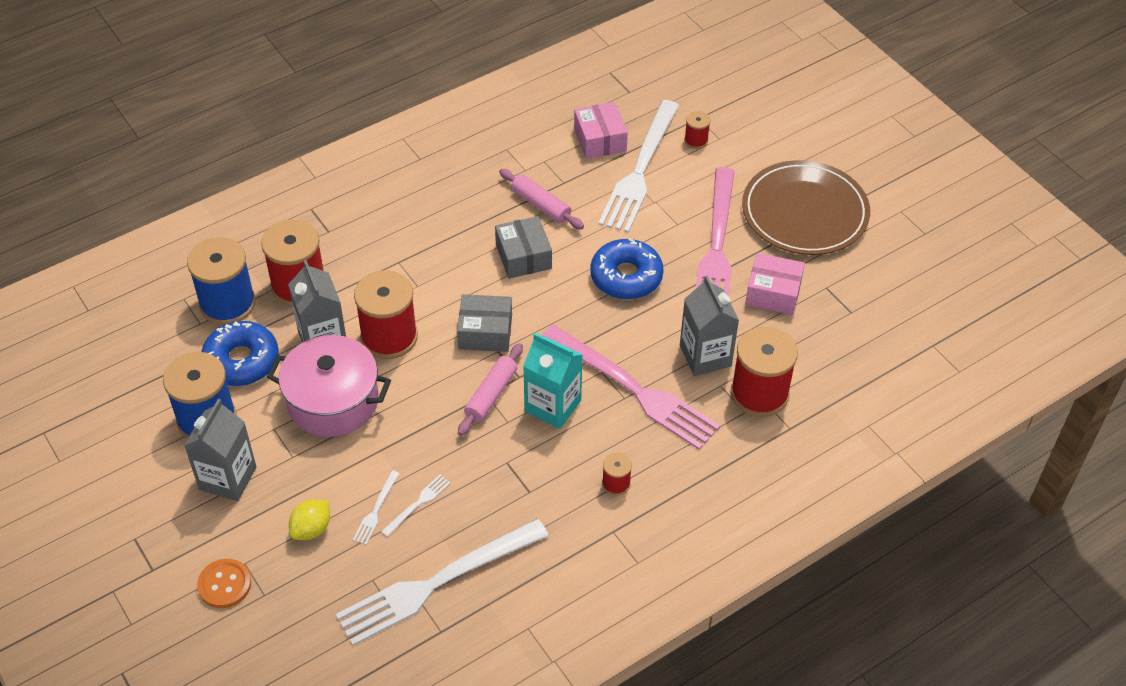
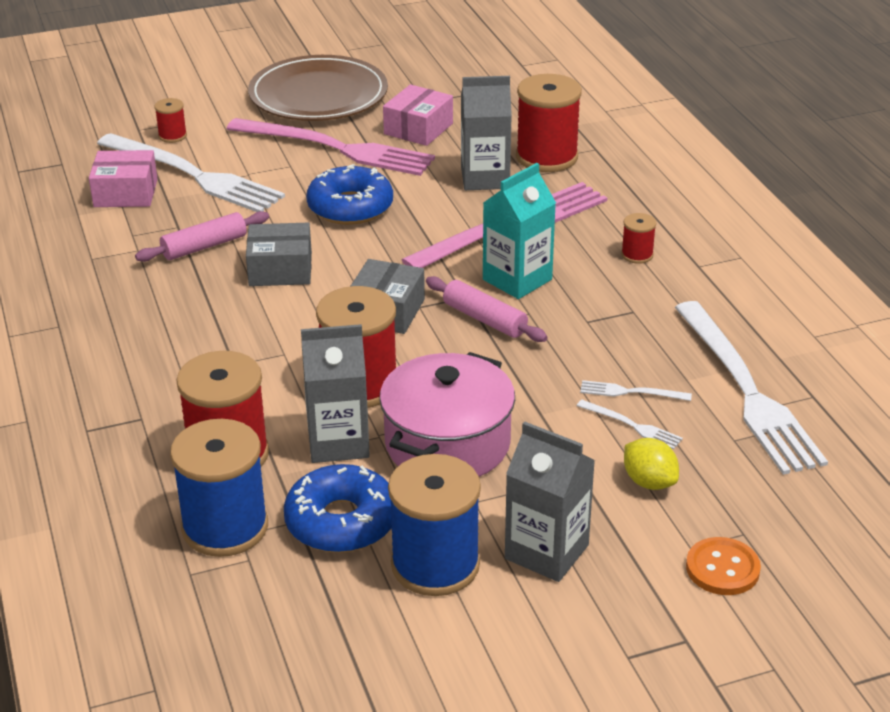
camera: 75 degrees left, 15 degrees down
(418, 504) = (631, 392): white fork -> white fork turned 45 degrees counterclockwise

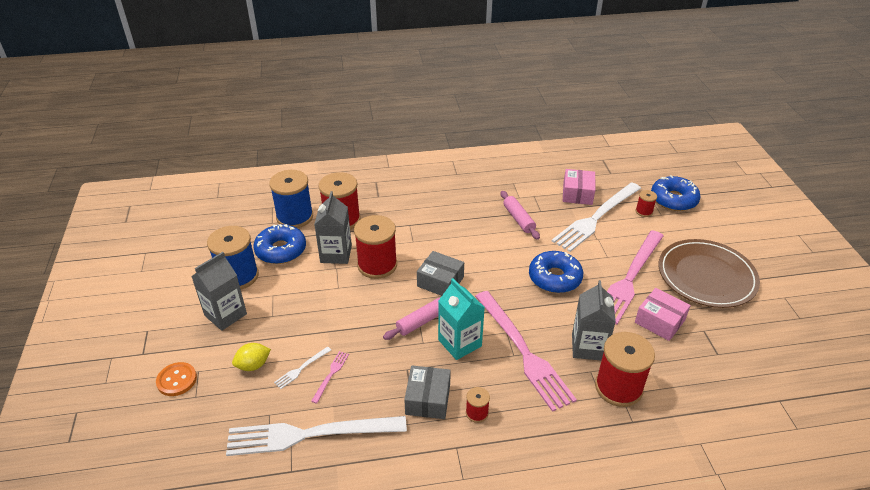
camera: 100 degrees right, 5 degrees up
(138, 112) = (673, 199): none -> blue donut
(280, 269) = (491, 245): grey box -> grey box (428, 399)
(447, 443) = (319, 291): pink pot -> none
(631, 392) = (331, 375): white fork -> pink fork

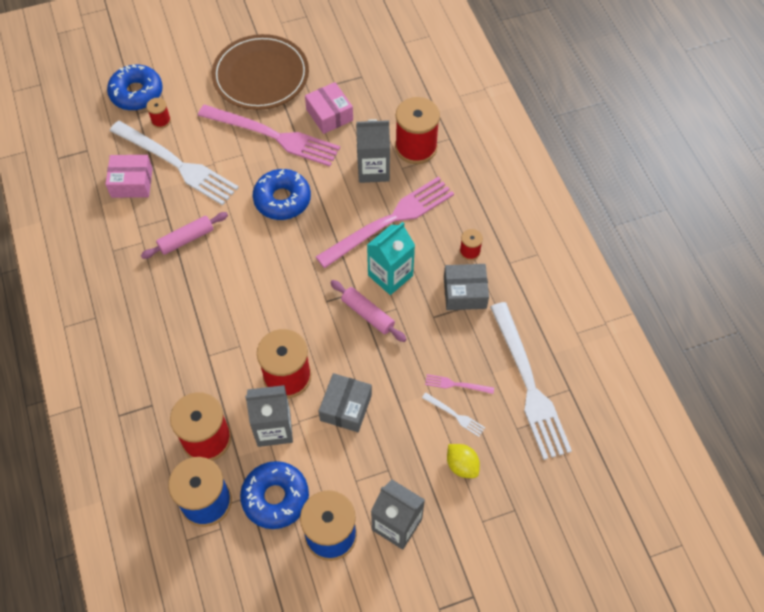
camera: 100 degrees left, 20 degrees up
(177, 380) = (499, 539): orange button -> none
(440, 282) = (305, 306): grey box -> grey box (346, 407)
(659, 321) = (329, 115): pink box -> pink box turned 60 degrees counterclockwise

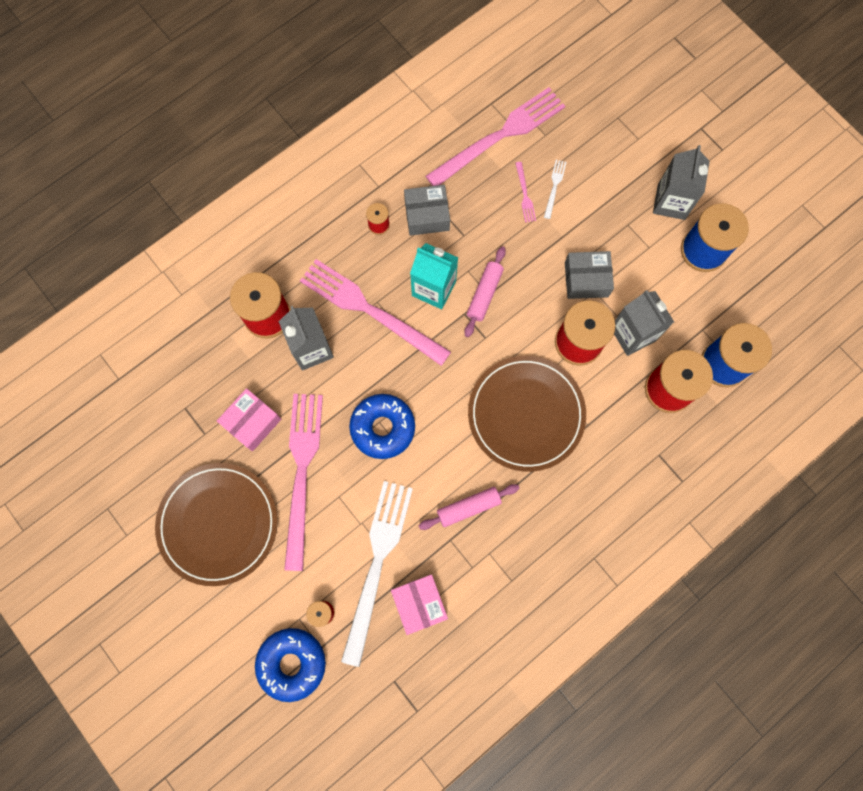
camera: 110 degrees left, 15 degrees up
(186, 239) = (468, 507): pink rolling pin -> pink rolling pin turned 60 degrees counterclockwise
(242, 309) = (526, 414): none -> brown plate
(275, 497) = (693, 307): blue donut -> none
(462, 465) = (597, 168): yellow lemon -> none
(465, 292) = (427, 215): grey box -> grey box turned 75 degrees counterclockwise
(528, 384) = (500, 136): white fork -> pink fork

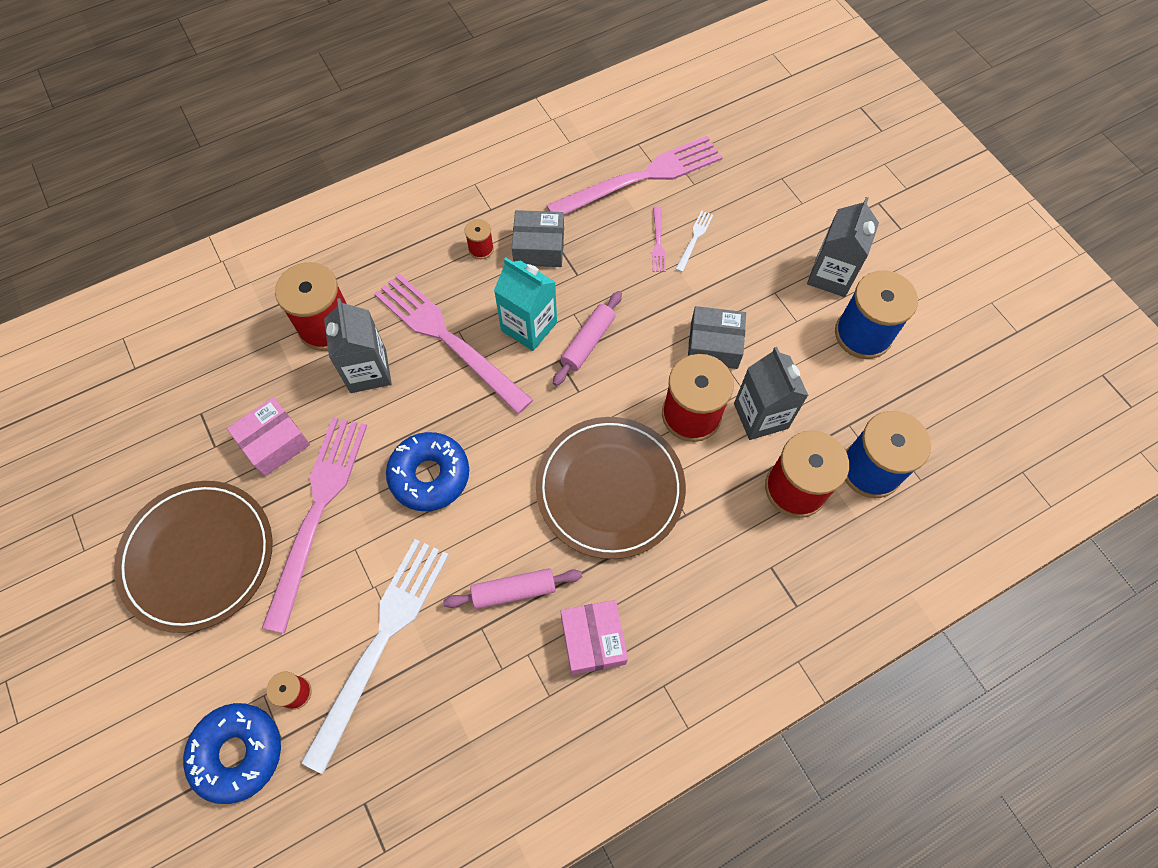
camera: 10 degrees right, 10 degrees down
(419, 603) = (422, 704): pink box -> pink box (593, 640)

